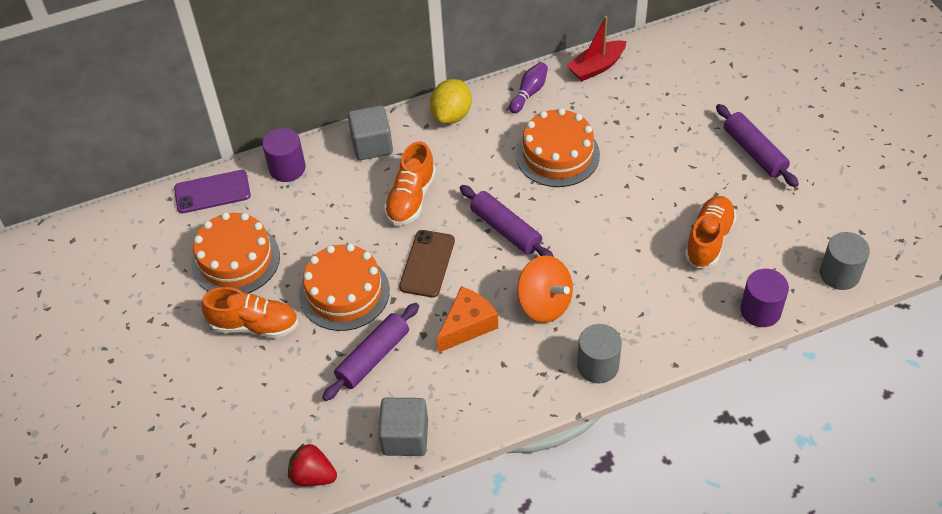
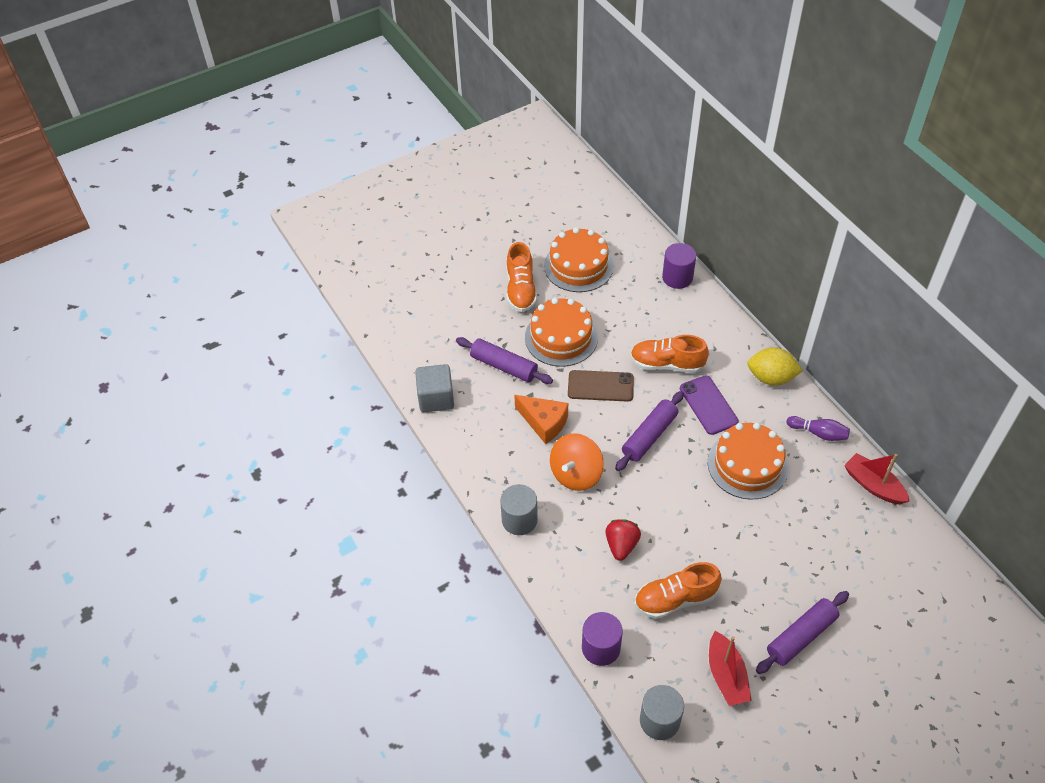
camera: 80 degrees right, 0 degrees up
(212, 192) = (641, 237): purple phone -> purple phone (708, 405)
(313, 476) = (398, 349): red strawberry -> red strawberry (621, 545)
(372, 145) = (718, 327): grey cube -> none
(708, 240) = (675, 599): orange shoe -> orange shoe turned 150 degrees clockwise
(793, 214) = (726, 675): none -> red boat

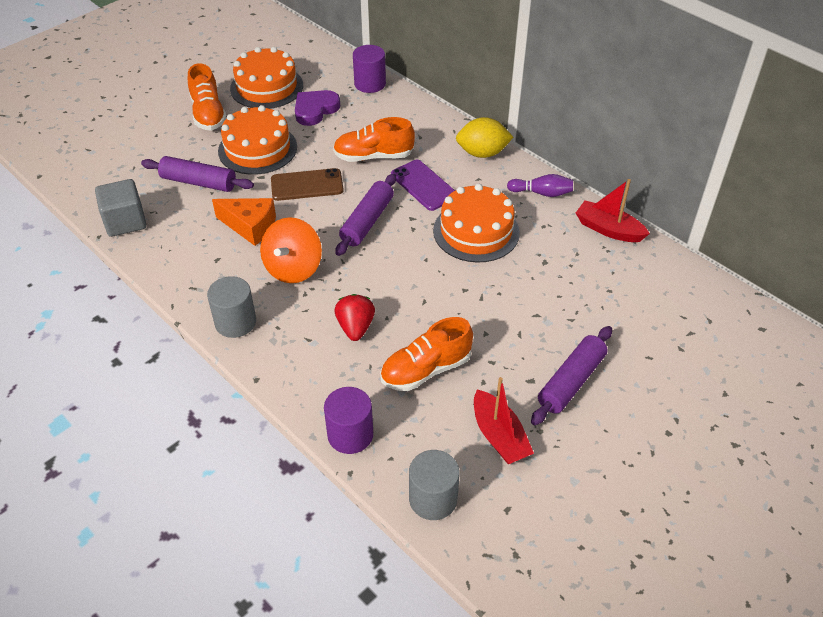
camera: 15 degrees left, 5 degrees down
(620, 300) = (315, 110): none -> purple heart

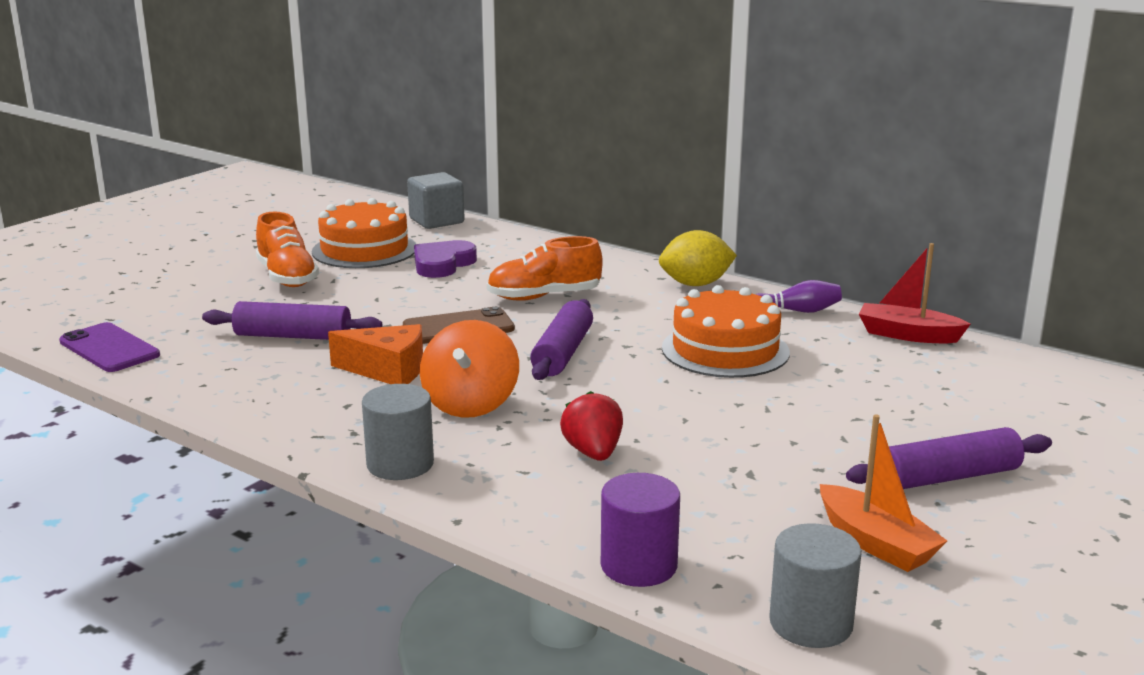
camera: 10 degrees left, 25 degrees down
(125, 222) = (188, 380): grey cube -> grey cube (436, 221)
(257, 149) = (372, 301): orange cake -> none
(370, 84) = (510, 239): purple cylinder -> none
(424, 185) = (629, 316): purple phone -> purple phone (109, 348)
(426, 370) = (723, 485): orange shoe -> none
(499, 436) = (876, 543): red boat -> orange boat
(571, 381) = (948, 477): purple rolling pin -> purple rolling pin turned 45 degrees clockwise

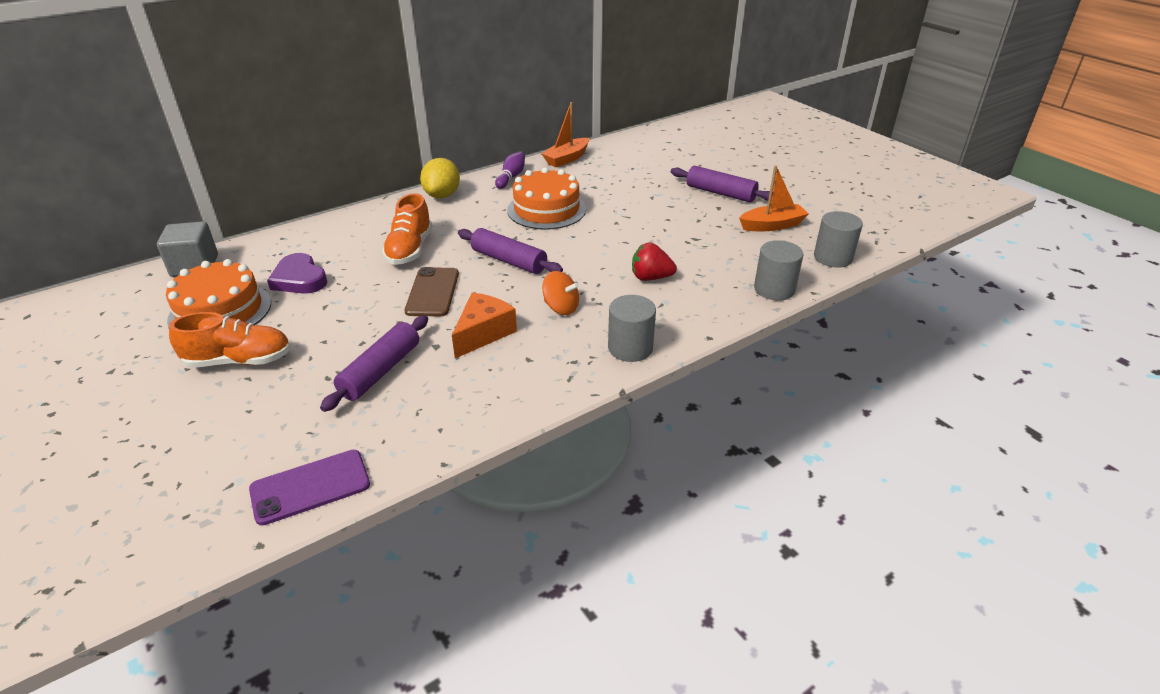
camera: 70 degrees left, 15 degrees up
(470, 404) = (561, 308): orange spinning top -> orange spinning top, size x0.66
(638, 565) = (774, 289): purple cylinder -> grey cylinder
(907, 335) = (566, 159): red boat -> orange boat
(948, 477) = (720, 193): purple rolling pin -> purple rolling pin turned 60 degrees counterclockwise

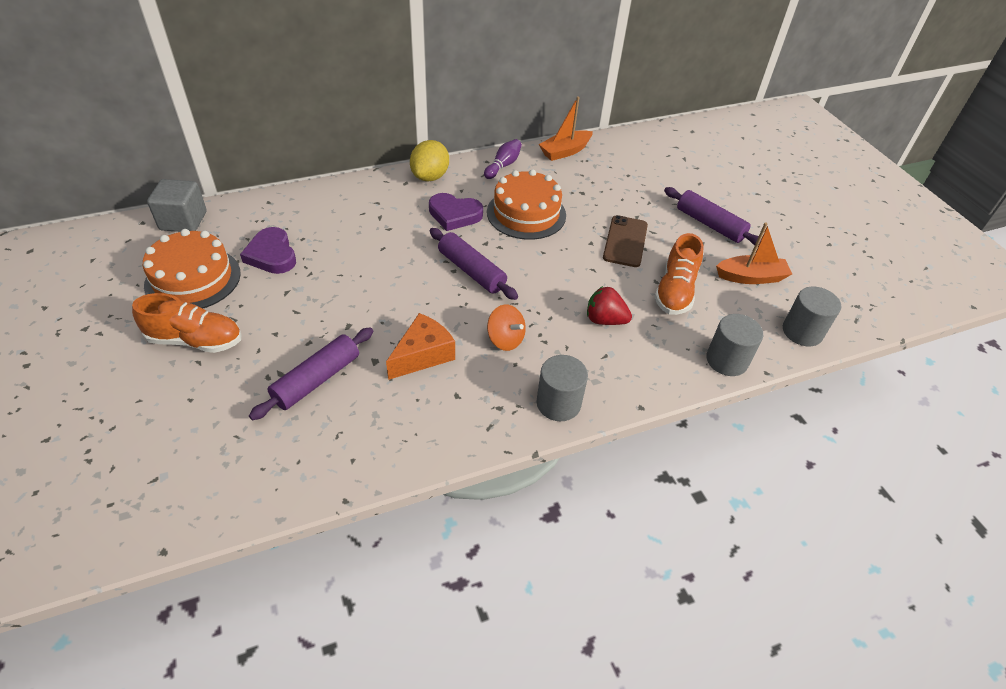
camera: 10 degrees right, 10 degrees up
(310, 487) = (221, 498): purple phone -> none
(410, 249) = (381, 239): orange shoe -> orange shoe (675, 291)
(433, 292) = (389, 295): brown phone -> brown phone (625, 241)
(476, 220) = (454, 215): none -> purple heart

